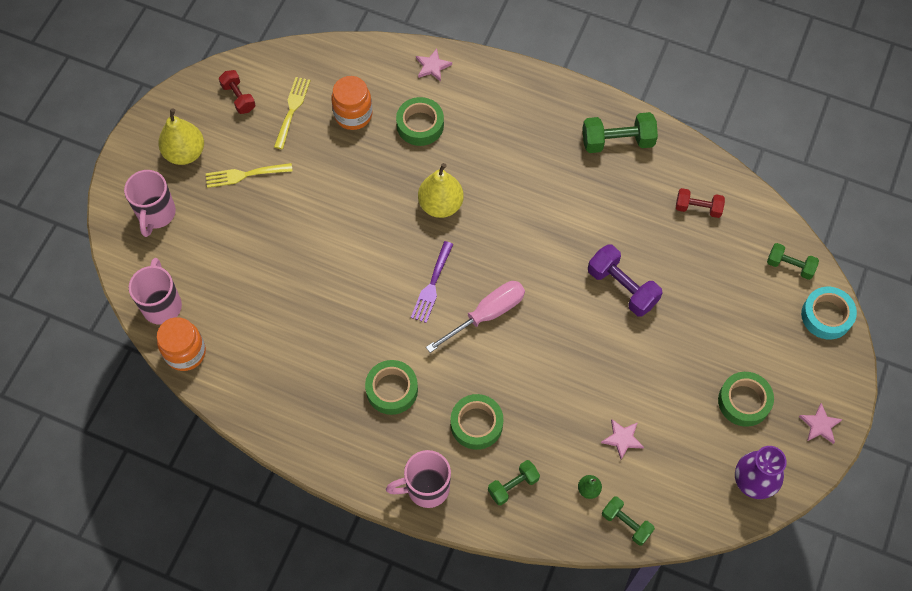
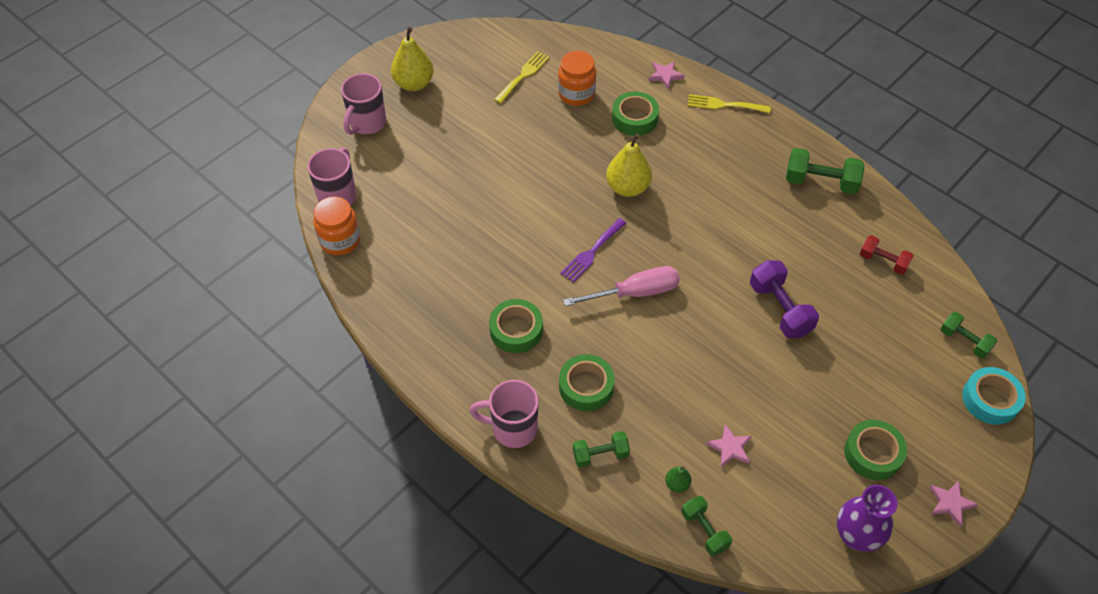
camera: 20 degrees right, 10 degrees down
(238, 97) = (480, 54): red dumbbell -> none
(244, 175) = (458, 114): yellow fork -> yellow fork (724, 105)

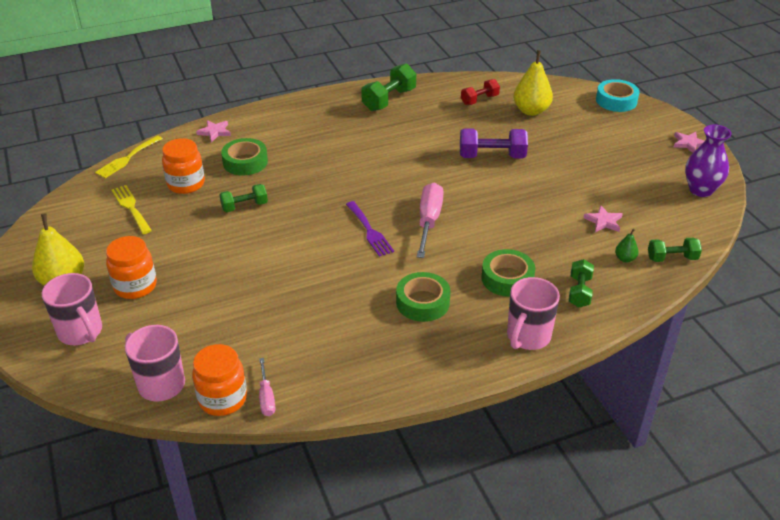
camera: 65 degrees left, 15 degrees down
(354, 267) = (266, 397): none -> pink screwdriver
(432, 128) = (135, 286): none -> orange jar
(627, 187) = (316, 190): yellow pear -> yellow pear (531, 111)
(724, 105) = (275, 115): yellow fork -> yellow fork (127, 158)
(873, 453) = (637, 160): green tape -> none
(964, 341) = (565, 93): green dumbbell -> green dumbbell (244, 206)

